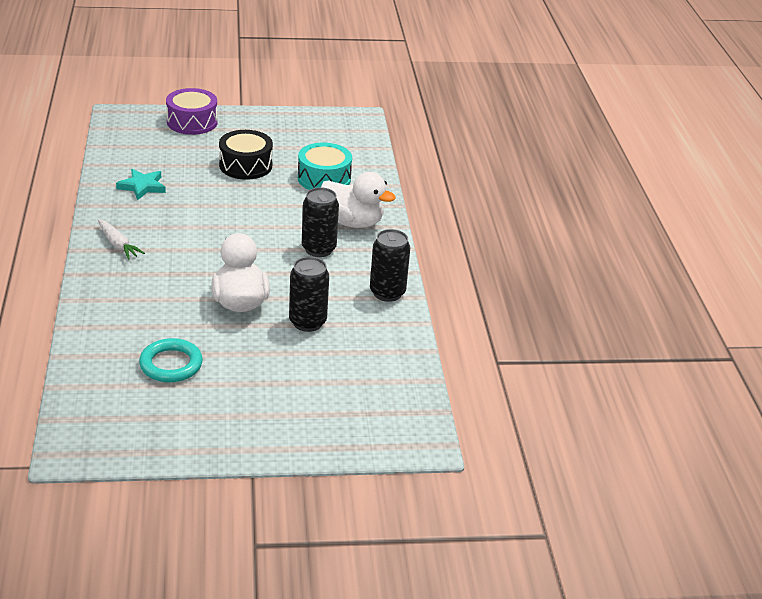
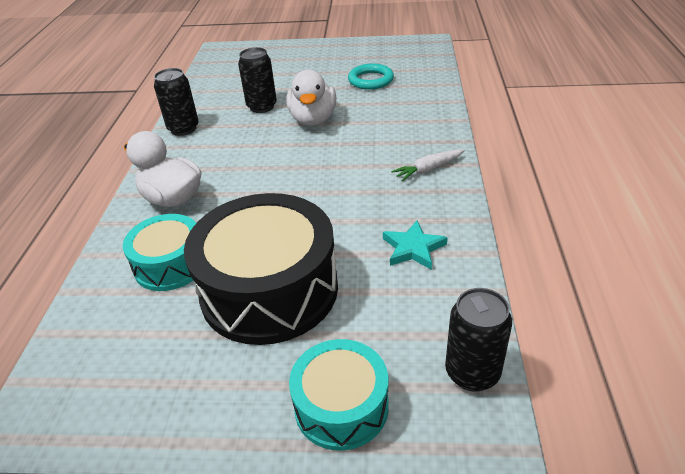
camera: 165 degrees left, 5 degrees up
(118, 244) = (428, 169): white carrot -> white carrot turned 90 degrees counterclockwise
(192, 122) = (341, 406): purple drum -> turquoise drum
(245, 165) = (269, 289): black drum -> black drum, size x1.78
(318, 249) = (224, 167): black can -> black can (472, 373)

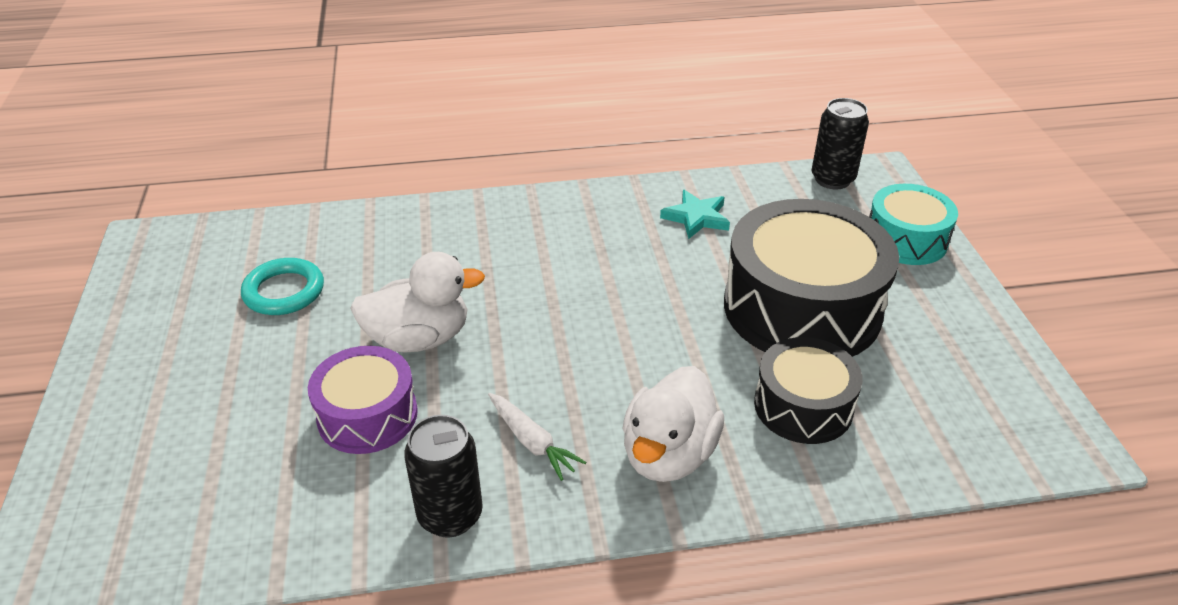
camera: 105 degrees left, 0 degrees up
(171, 264) = (803, 406): turquoise drum -> black drum
(262, 107) = (367, 415): black can -> purple drum
(428, 169) = (547, 216): white carrot -> white carrot (532, 442)

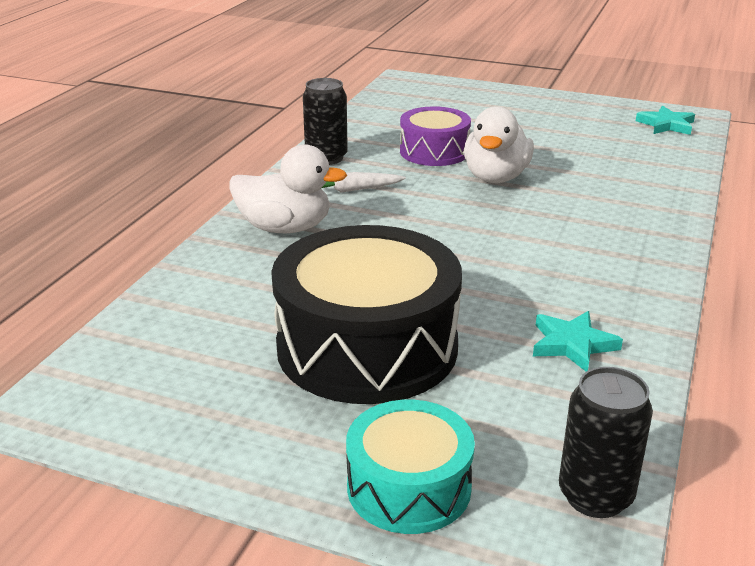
camera: 120 degrees right, 10 degrees down
(183, 254) = (666, 125): none -> turquoise star
(284, 291) = (592, 147): turquoise ring -> none
(668, 454) = (285, 228): white duck -> white duck turned 135 degrees clockwise
(803, 406) = (258, 295): black drum -> none

